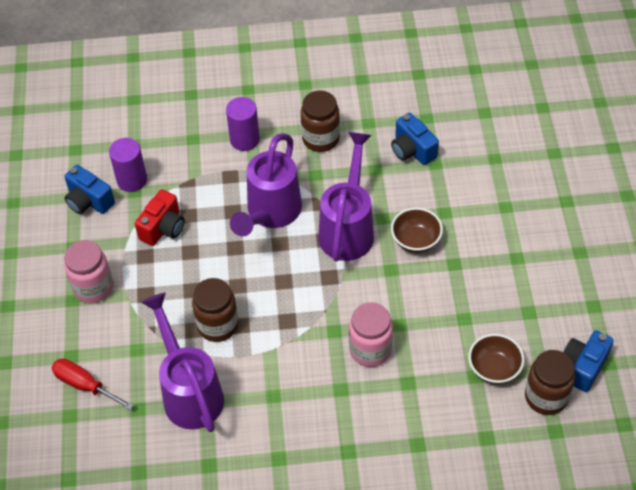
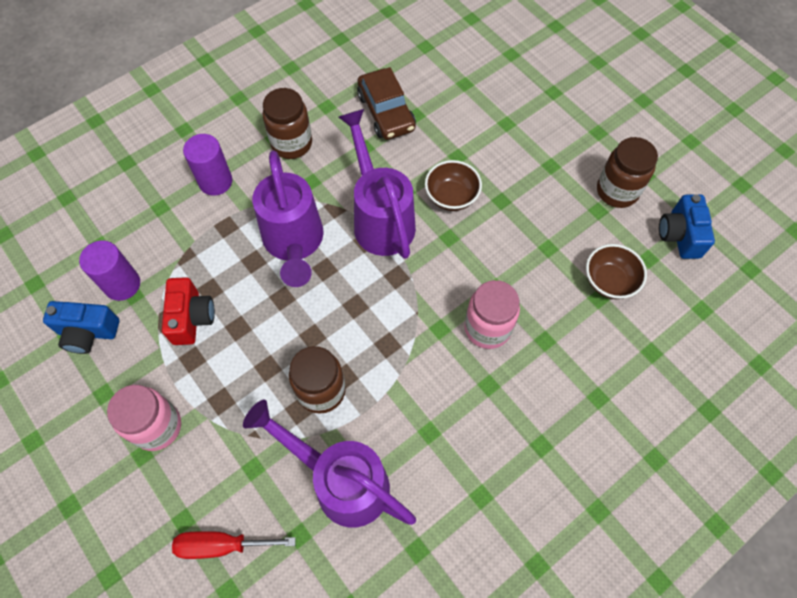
camera: 35 degrees left, 10 degrees up
(412, 150) = (386, 112): blue camera -> brown car
(546, 397) = (671, 282): brown jar -> brown jar (617, 191)

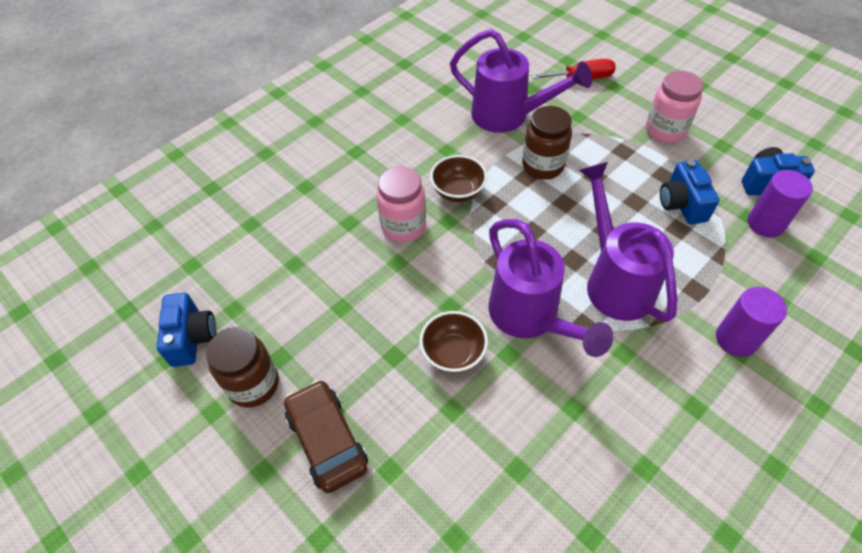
camera: 175 degrees right, 10 degrees down
(192, 318) = (682, 204): red camera -> blue camera
(291, 143) = (669, 401): brown jar -> none
(386, 112) = (560, 468): brown car -> brown car (327, 440)
(609, 281) = (280, 280): brown bowl -> brown bowl (458, 191)

